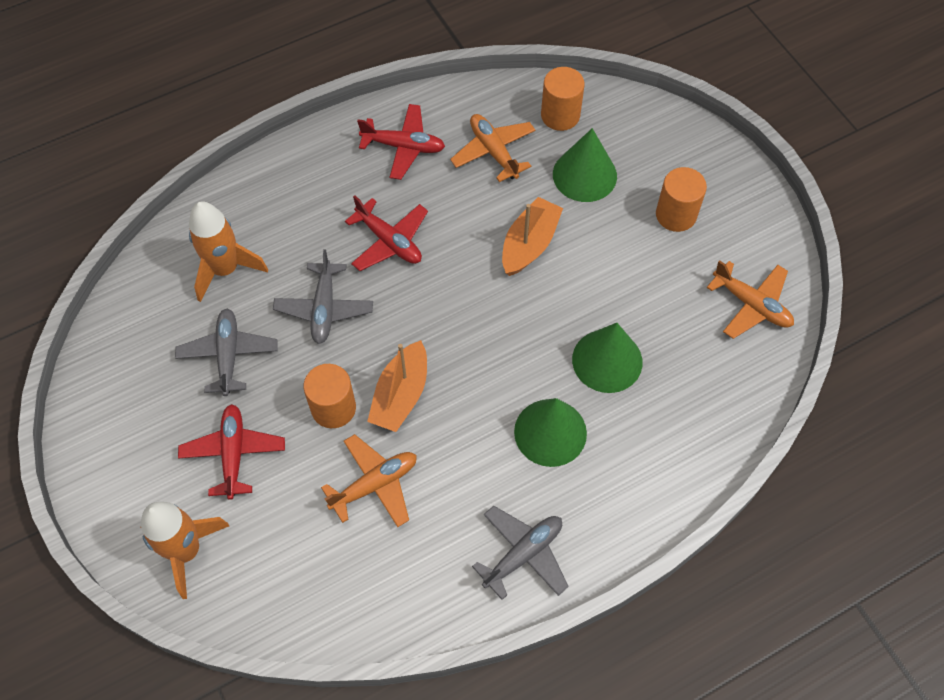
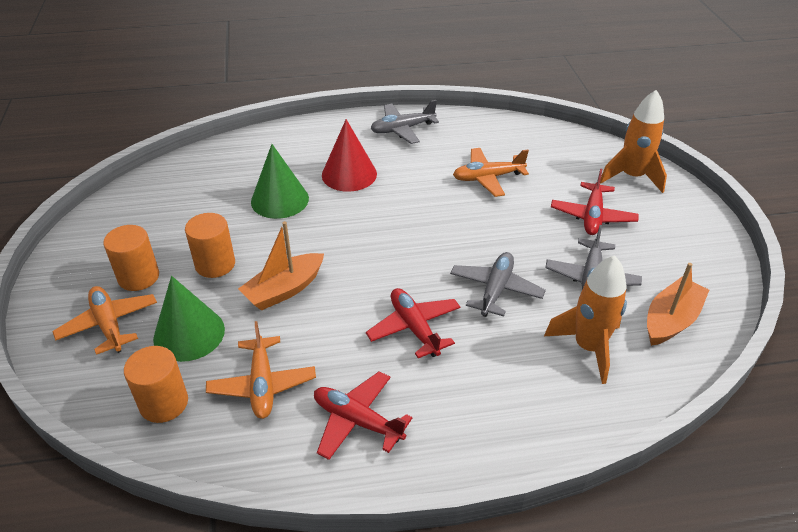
camera: 160 degrees left, 20 degrees down
(333, 408) = (506, 223): orange cylinder -> orange cylinder (215, 264)
(401, 395) = (449, 218): orange boat -> orange boat (671, 320)
(550, 432) = (349, 174): green cone -> red cone
(751, 305) = (144, 204): orange plane -> orange plane (109, 325)

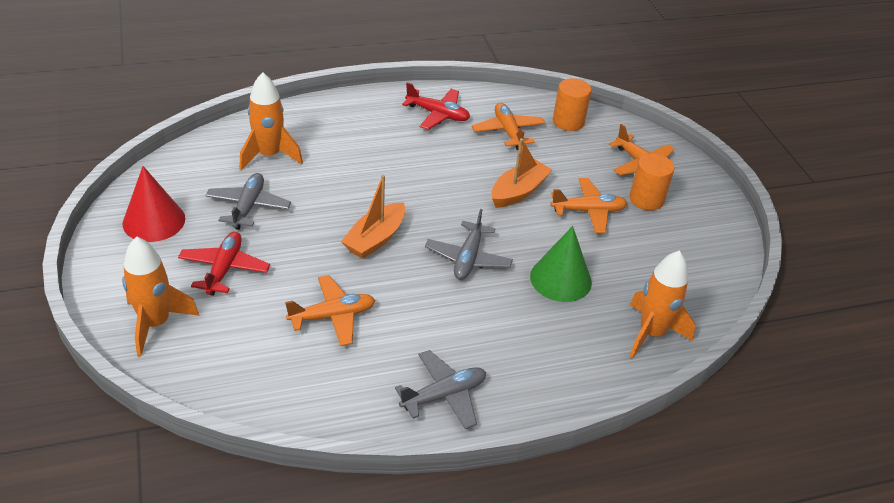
camera: 170 degrees right, 0 degrees up
(189, 334) = (577, 160): green cone -> none
(215, 264) = (588, 211): orange cylinder -> orange plane
(224, 159) = (651, 333): none -> orange rocket
(349, 174) = (496, 315): red cone -> red cone (154, 221)
(414, 328) = (405, 166): red plane -> none
(495, 290) = (337, 195): grey plane -> grey plane (468, 258)
(671, 320) = (193, 175): orange boat -> orange boat (375, 239)

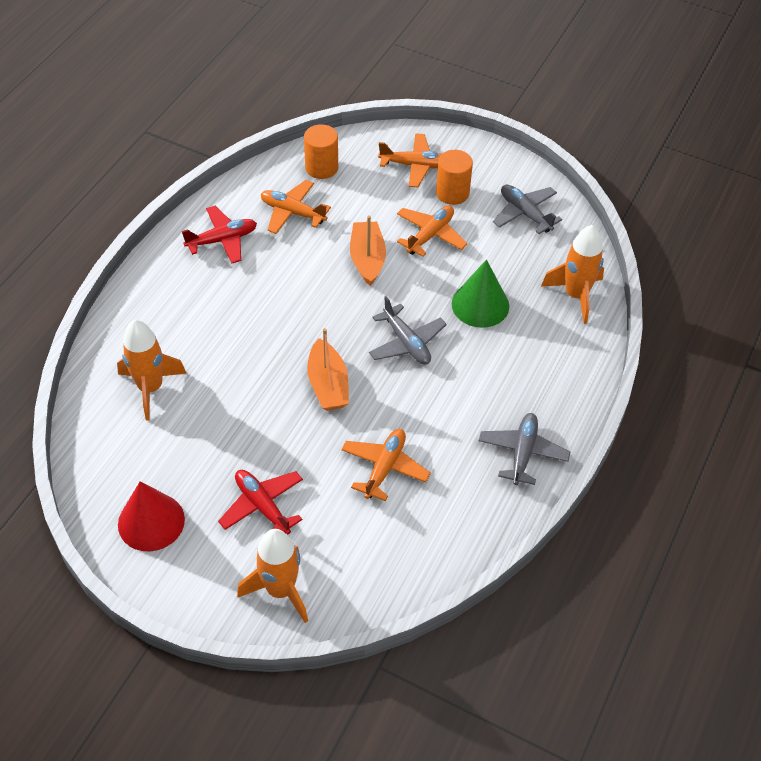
camera: 45 degrees left, 10 degrees up
(248, 207) = (202, 444): grey plane -> grey plane (525, 213)

